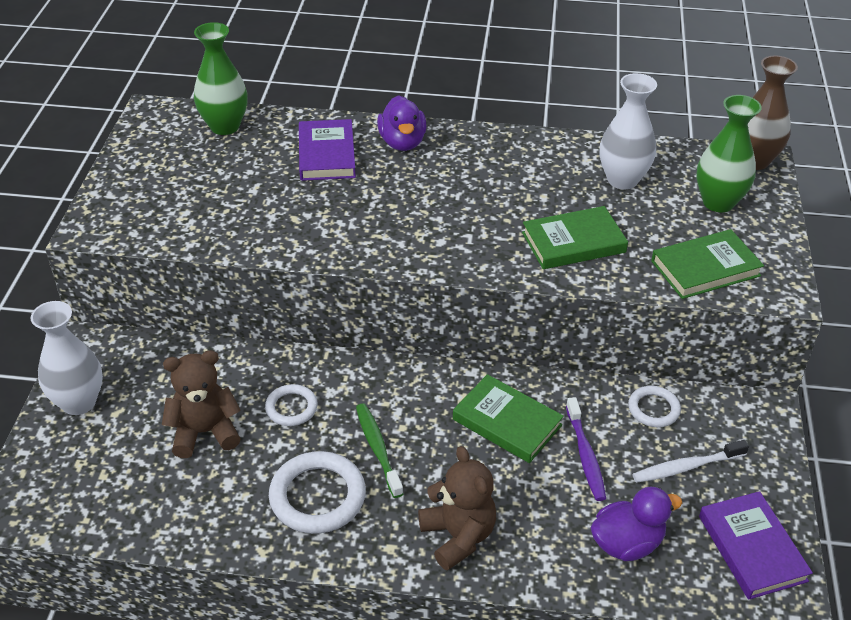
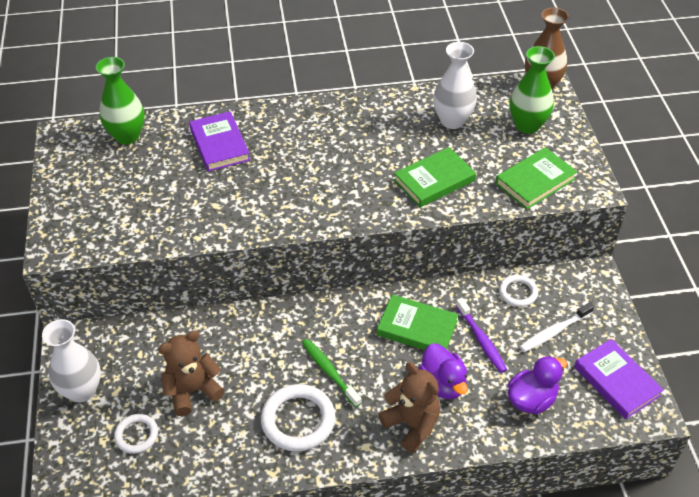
camera: 15 degrees left, 5 degrees up
(291, 408) = (252, 355): white ring -> white ring (136, 435)
(402, 142) = (275, 122): purple duck -> purple duck (443, 384)

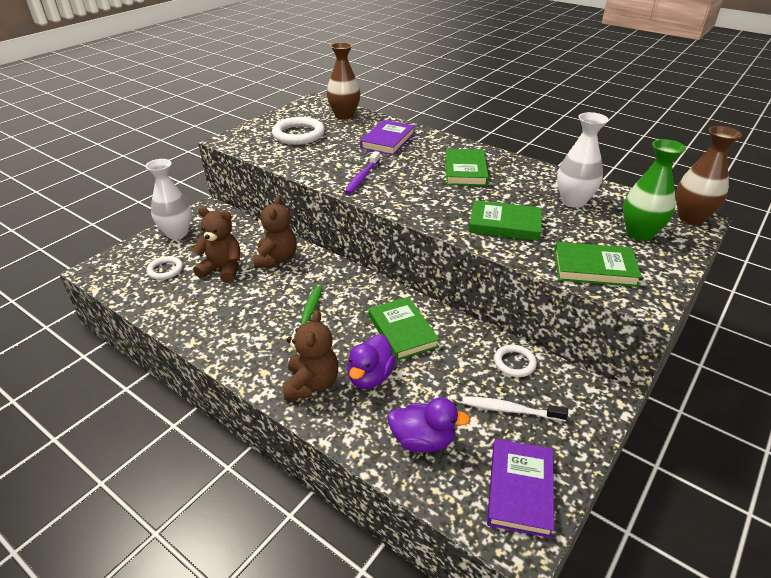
camera: 45 degrees right, 10 degrees down
(127, 136) = (344, 115): green vase -> brown vase
(225, 342) = (276, 259): none -> brown teddy bear
(298, 420) = (250, 326): white ring -> white ring (298, 134)
(335, 139) = (465, 171): none -> green book
(481, 339) = (440, 371): purple toothbrush -> purple toothbrush (362, 177)

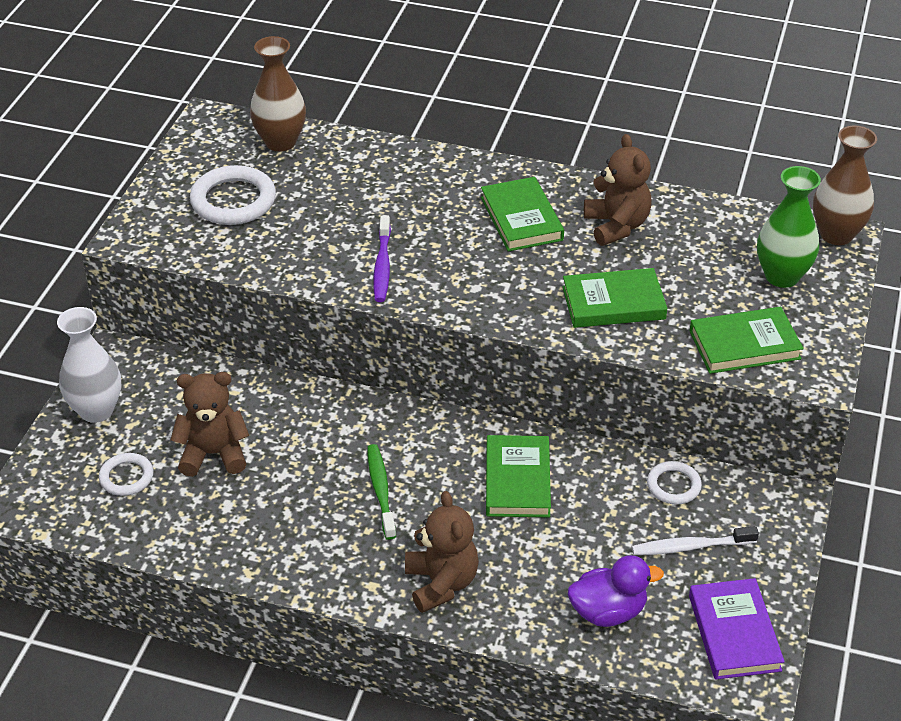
camera: 20 degrees left, 5 degrees up
(276, 259) = (281, 416): brown teddy bear -> brown teddy bear (616, 226)
(370, 377) = (508, 553): purple duck -> none
(388, 141) = (379, 183): purple book -> none
(402, 331) = (517, 480): green book -> green book turned 45 degrees clockwise
(573, 201) = (685, 241): white vase -> none

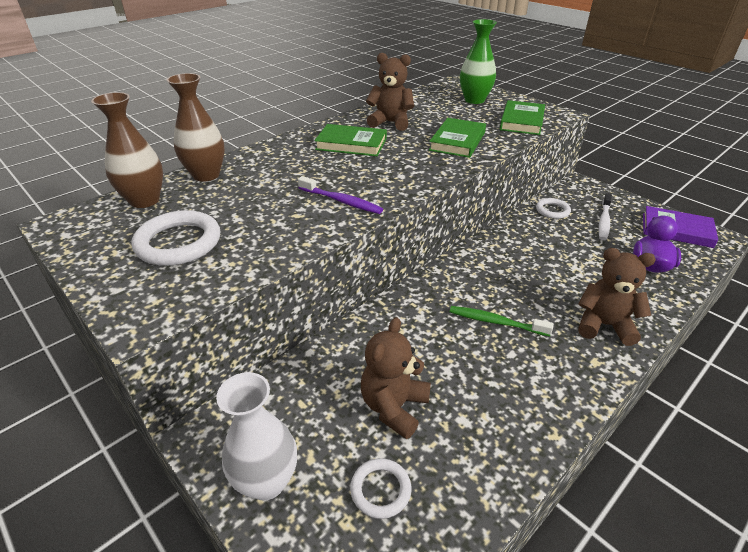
camera: 60 degrees left, 5 degrees down
(517, 480) = (519, 260): green book -> none
(836, 234) = (454, 83): brown vase -> brown vase (206, 175)

